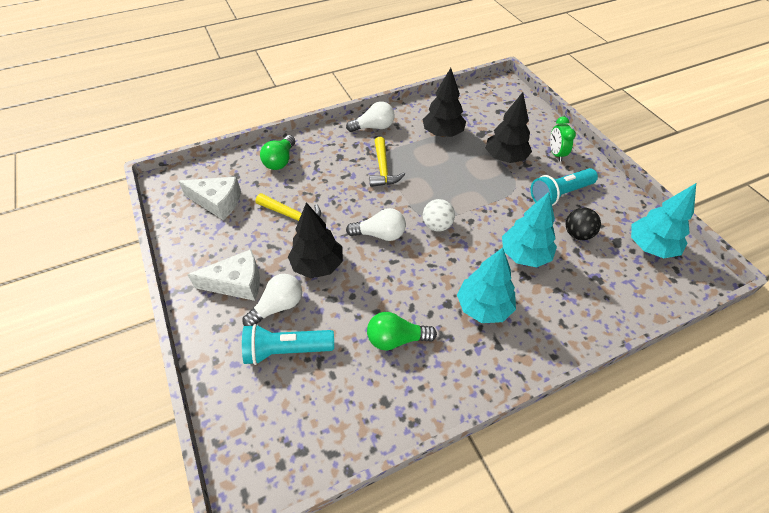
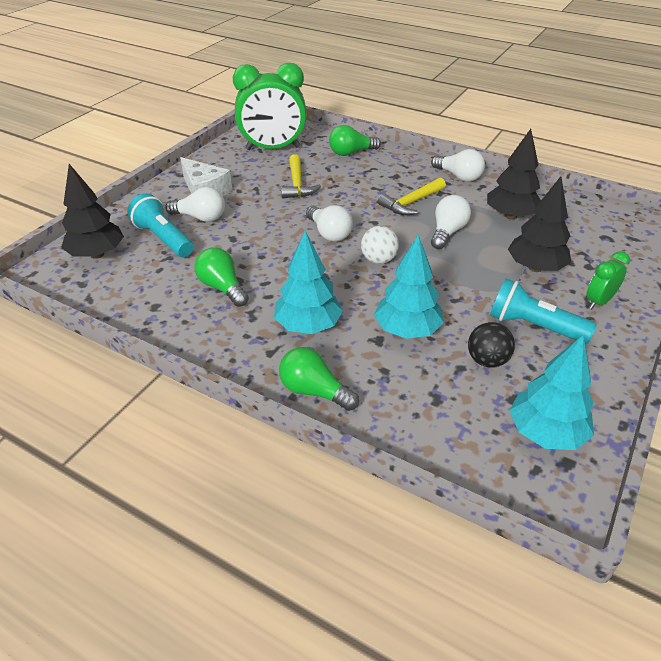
camera: 55 degrees right, 10 degrees down
(217, 202) = (273, 148): white cheese -> green clock
(318, 265) = (260, 217): black tree -> black tree (97, 254)
(435, 173) = (447, 232): none -> white light bulb
(556, 340) = (314, 391): none -> green light bulb

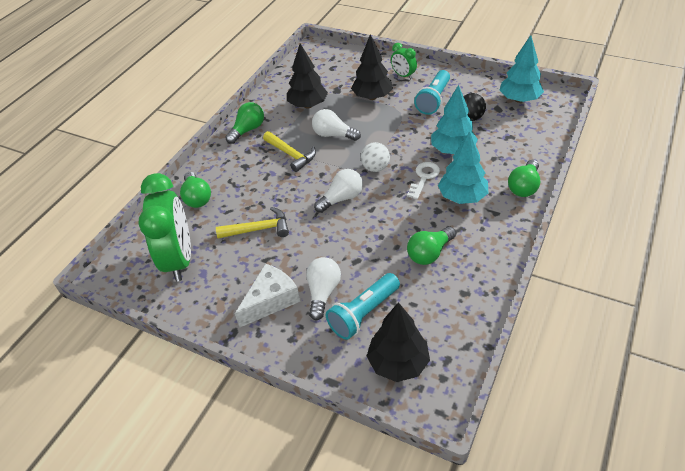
camera: 90 degrees left, 5 degrees up
(352, 297) = (424, 178): none -> white key
(459, 176) = (248, 130): white light bulb -> green light bulb

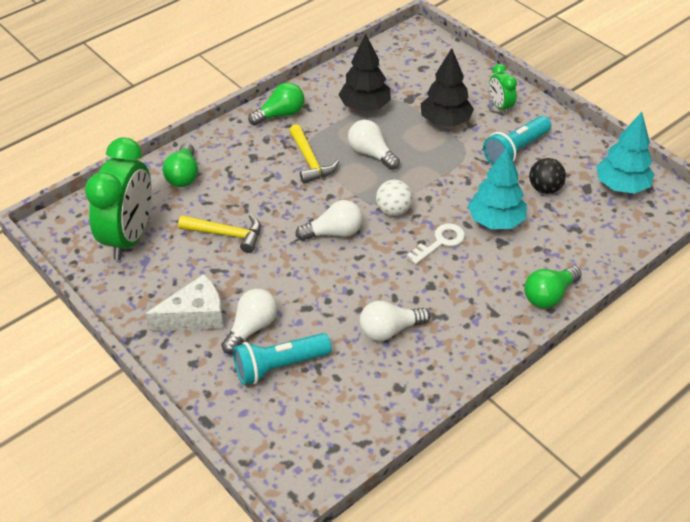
camera: 20 degrees right, 0 degrees up
(398, 363) = (282, 430): black tree -> none
(429, 253) = (389, 330): green light bulb -> white light bulb
(462, 197) = (468, 281): turquoise tree -> none

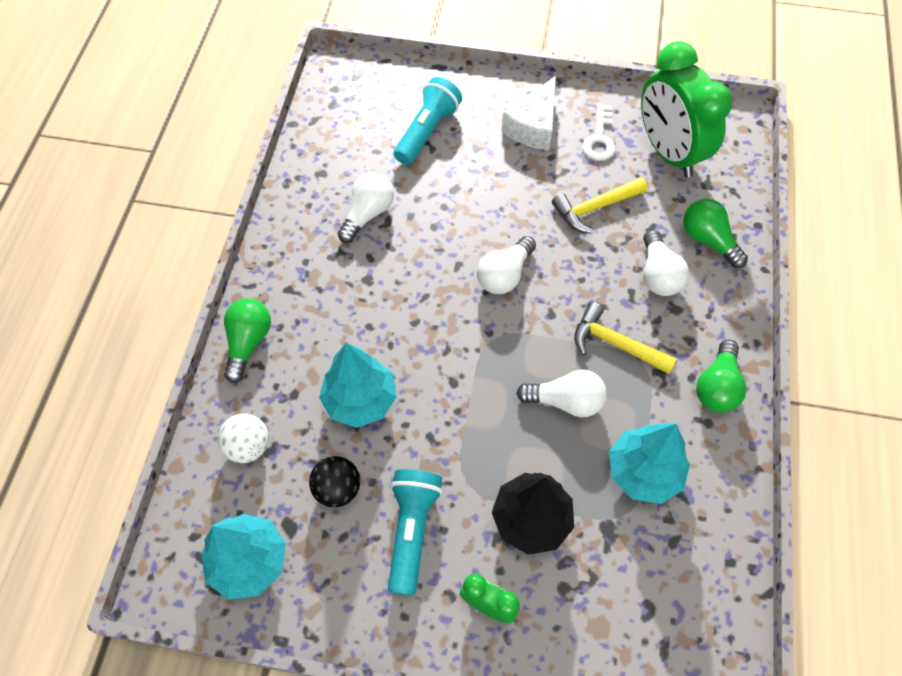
camera: 140 degrees right, 15 degrees up
(252, 328) = (479, 145): white light bulb -> white light bulb (658, 275)
(365, 107) = (643, 472): black tree -> turquoise tree
(393, 210) = (473, 340): white ball -> white ball (249, 446)
(440, 242) = (396, 333): white key -> white key (599, 138)

